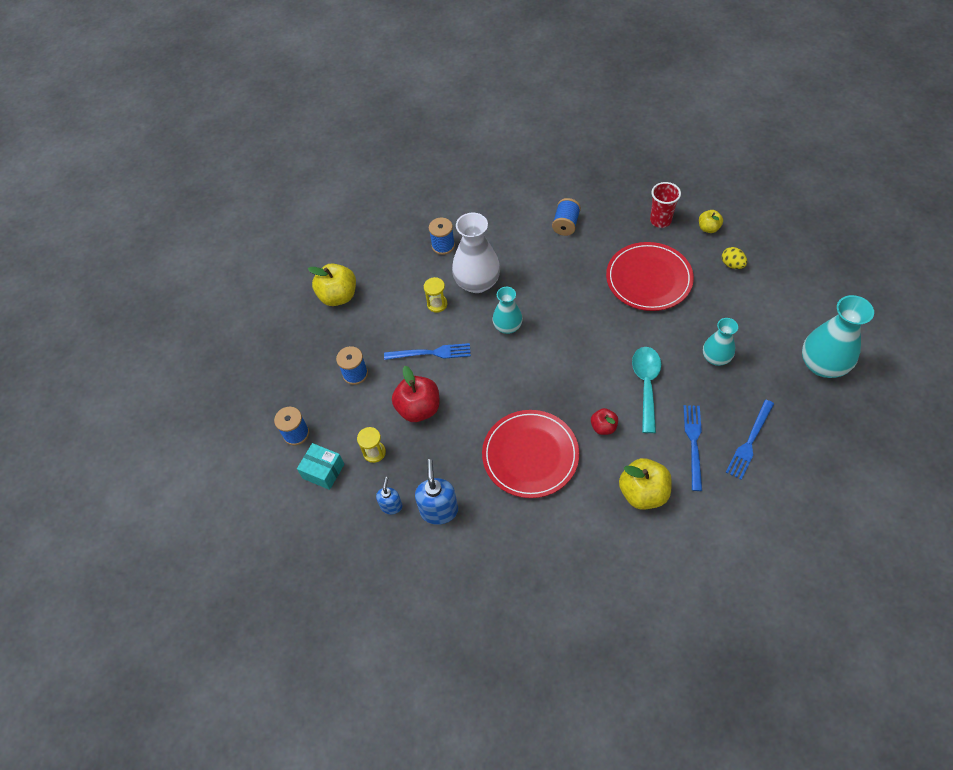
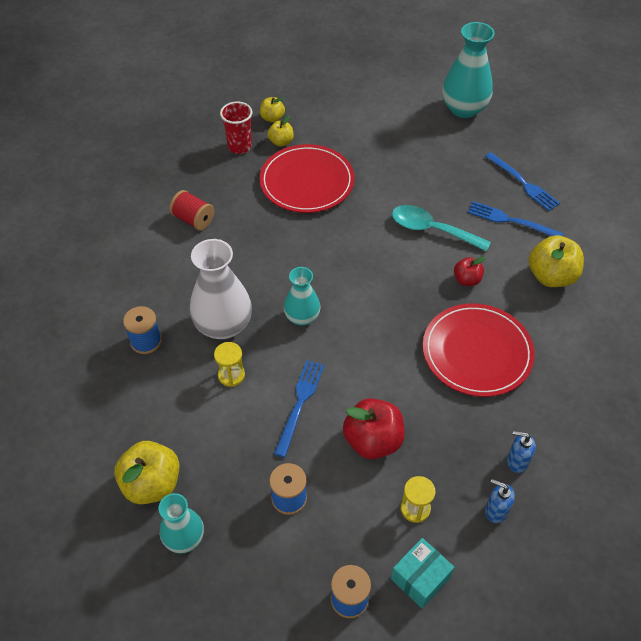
camera: 75 degrees left, 5 degrees down
(439, 510) = (517, 461): blue soap dispenser -> blue soap dispenser, size x0.59
(565, 224) = (193, 219): blue spool -> red spool
(683, 245) = (281, 142): none -> yellow apple
(716, 358) = (424, 170): turquoise vase -> turquoise vase (184, 538)
(732, 264) = (325, 120): yellow egg -> none

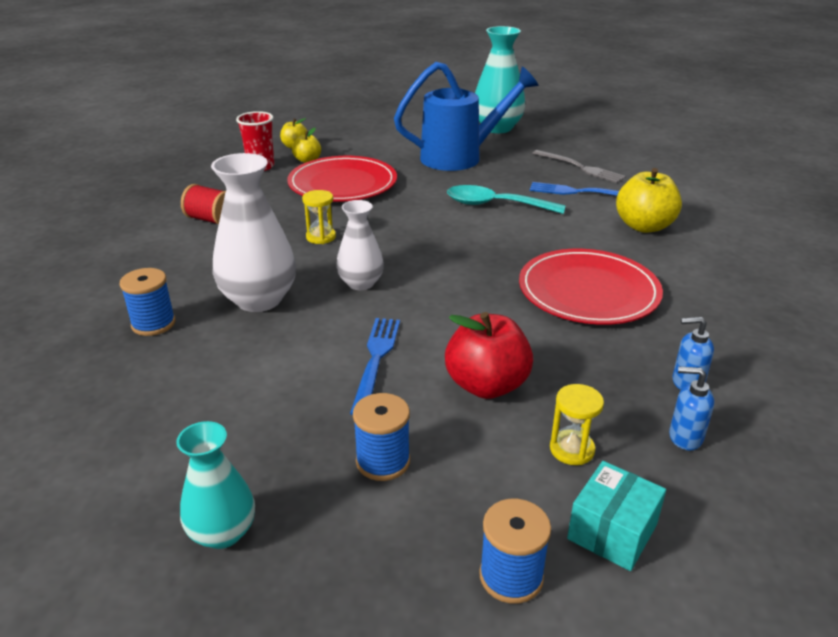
camera: 10 degrees left, 20 degrees down
(152, 484) = (166, 471): yellow apple -> none
(231, 375) = (276, 343): yellow hourglass -> yellow hourglass (321, 237)
(302, 317) = (361, 283): turquoise vase -> white vase
(417, 153) = (460, 157): none -> blue watering can
(467, 280) = (550, 237): red apple -> none
(523, 183) = (580, 167): blue fork -> grey fork

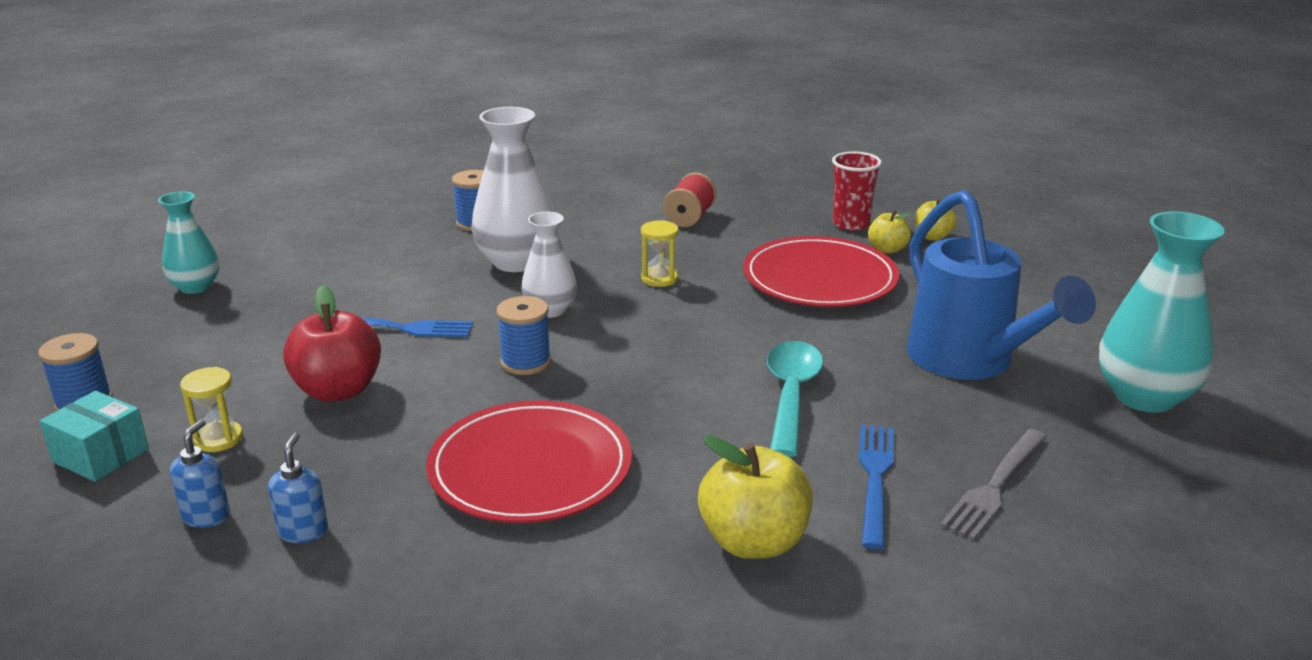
camera: 85 degrees right, 5 degrees down
(383, 461) = (245, 341): blue spool -> blue spool (525, 362)

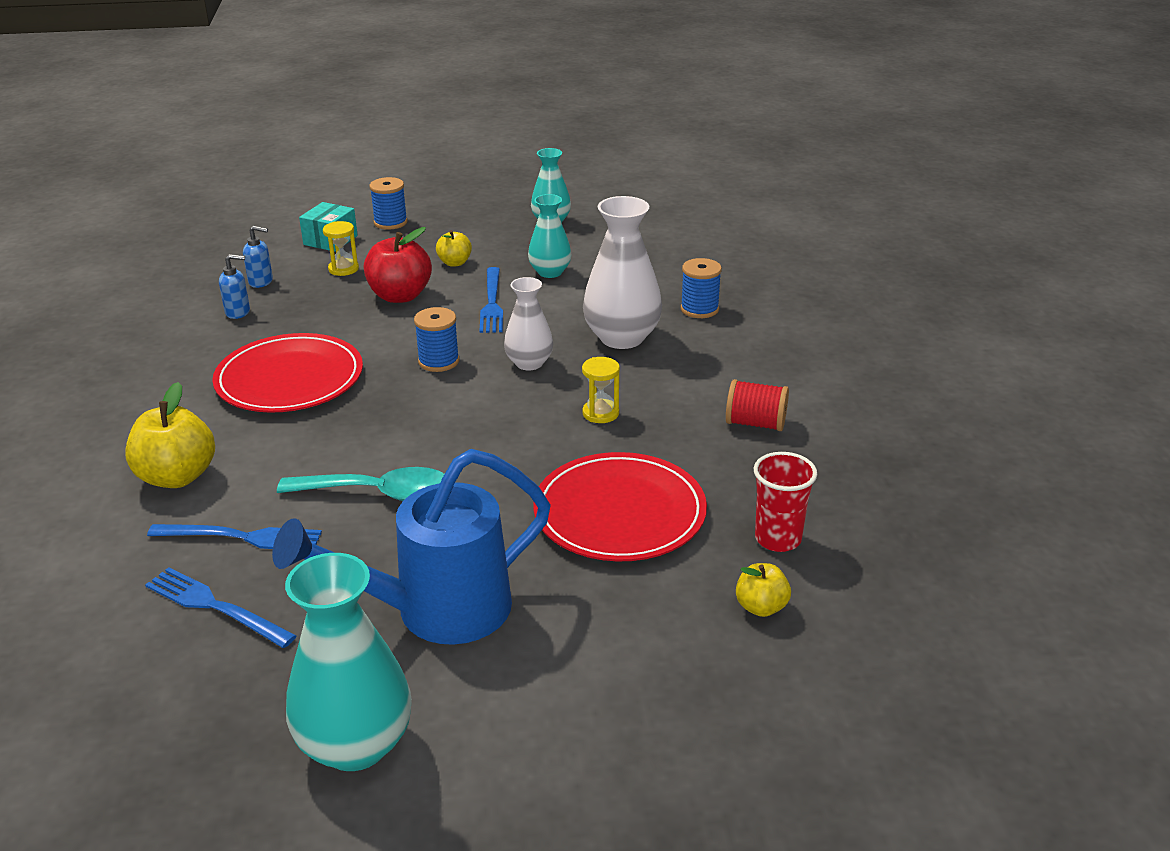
camera: 85 degrees right, 5 degrees up
(339, 292) = (550, 272): none -> turquoise vase
(887, 249) = (710, 566): yellow apple -> yellow apple (455, 263)
(995, 486) = (215, 606): grey fork -> blue fork

